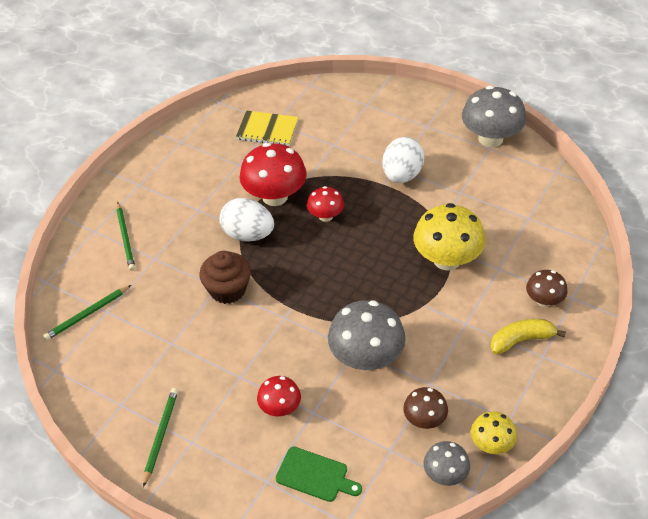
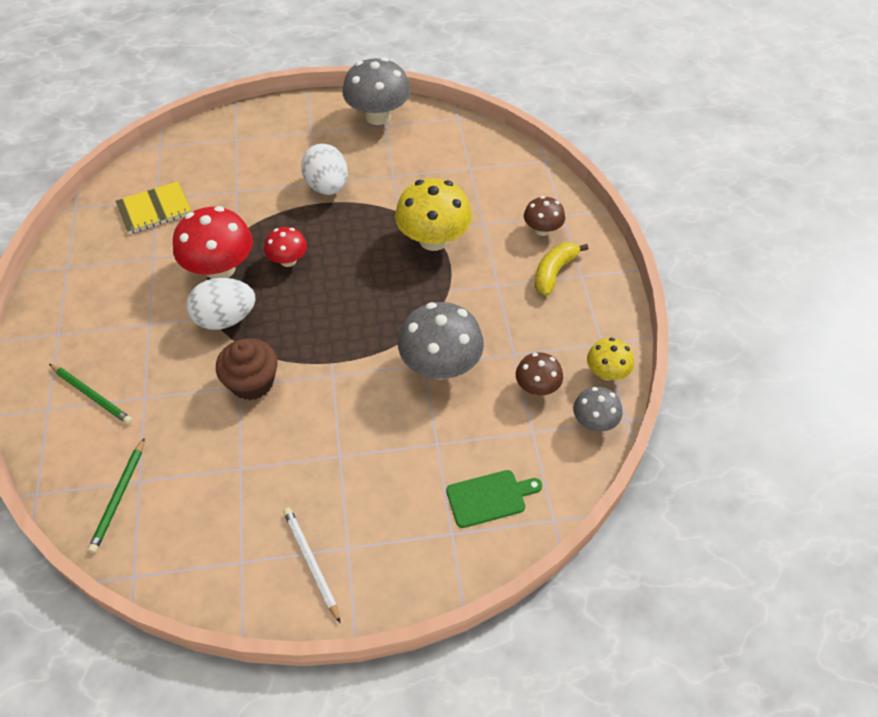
camera: 40 degrees left, 5 degrees up
(160, 436) = (311, 563): green pencil -> white pencil
(280, 408) = (403, 459): red mushroom -> none

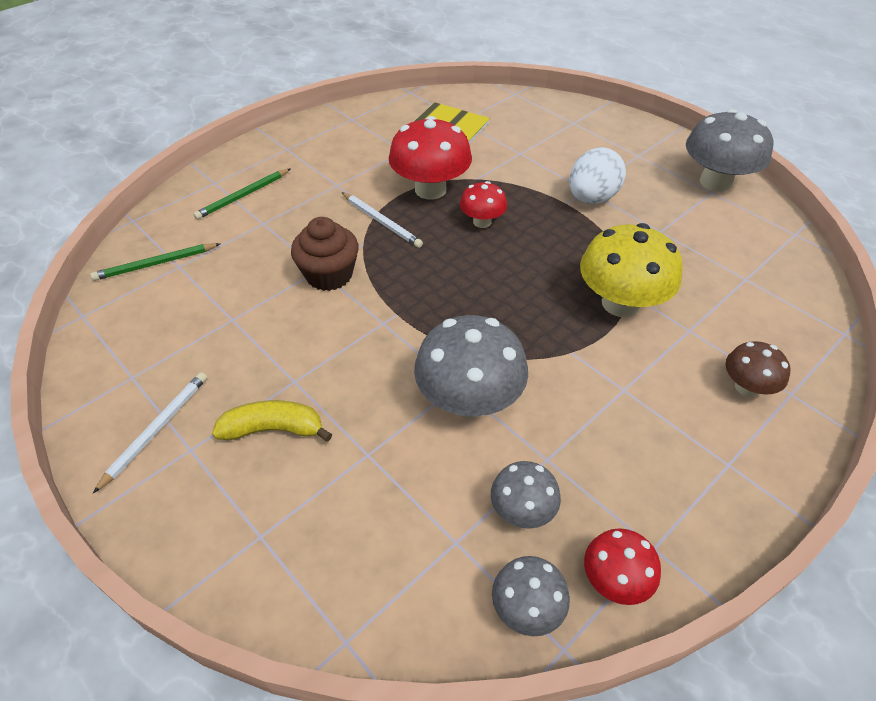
camera: 55 degrees right, 5 degrees down
(92, 395) = (243, 196): green pencil -> green pencil turned 45 degrees clockwise
(225, 319) = (381, 221): white egg -> white pencil
(489, 498) = (331, 548): green cutting board -> none
(537, 387) = (522, 510): brown mushroom -> grey mushroom
(554, 272) = (700, 433): yellow banana -> yellow banana (273, 429)
(607, 373) = (614, 580): yellow mushroom -> red mushroom

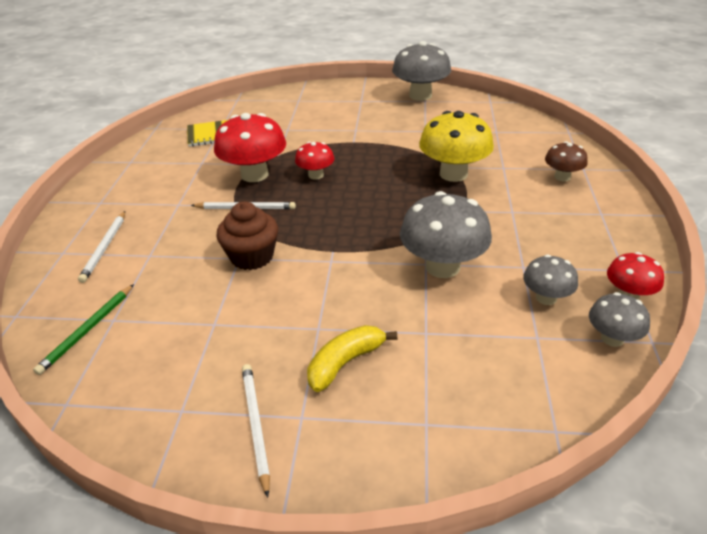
camera: 40 degrees left, 10 degrees down
(243, 196) = (105, 248): green pencil -> white pencil
(591, 198) = (365, 133): white egg -> none

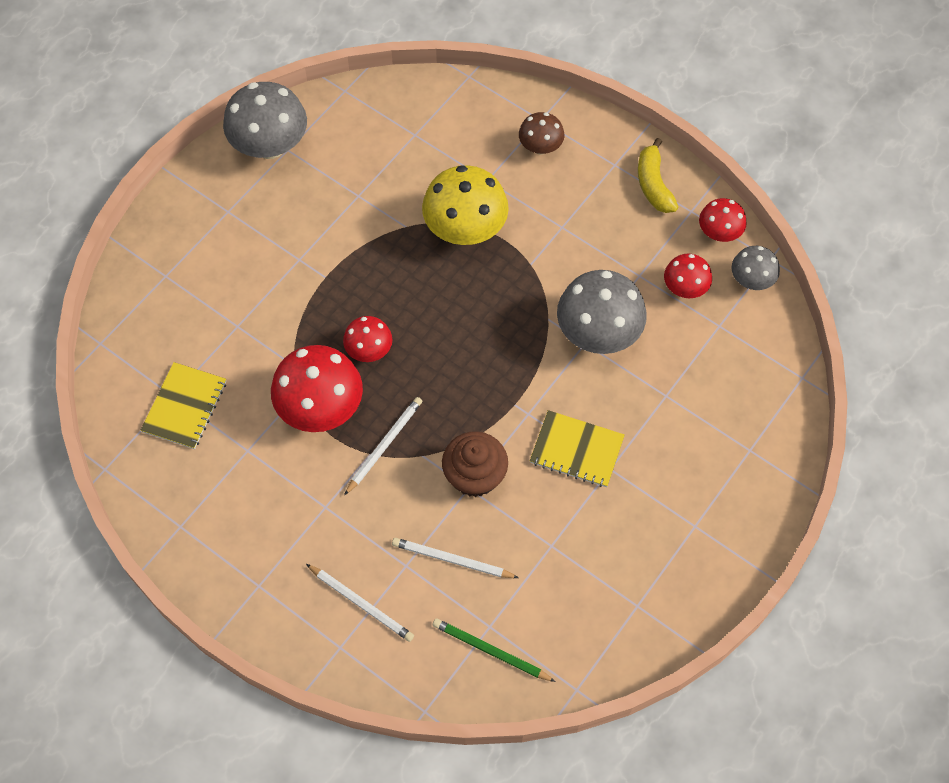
camera: 60 degrees left, 25 degrees up
(88, 330) = (491, 651): green pencil -> green pencil turned 150 degrees clockwise
(255, 426) = (684, 560): white pencil -> white pencil (452, 560)
(320, 300) = (576, 450): none -> yellow notebook
(345, 363) = (661, 469): yellow banana -> yellow banana (653, 184)
(546, 298) = (685, 288): grey mushroom -> red mushroom

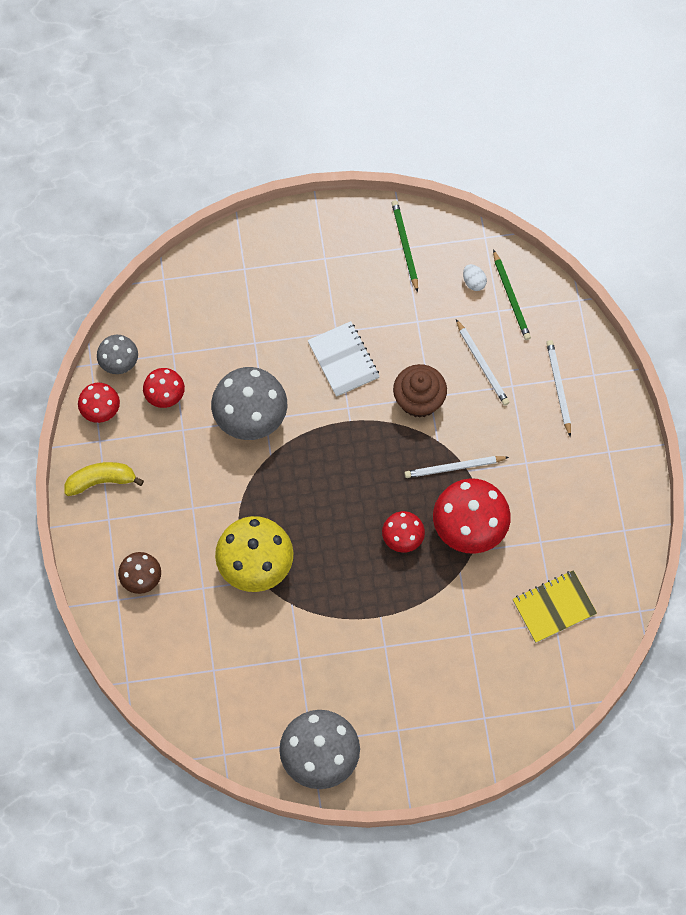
camera: 135 degrees left, 5 degrees up
(540, 633) = (474, 282): none -> white egg
(576, 450) = (343, 360): yellow notebook -> white notebook
(639, 607) = (405, 245): none -> green pencil
(653, 184) = (101, 481): yellow banana -> yellow banana turned 135 degrees counterclockwise

